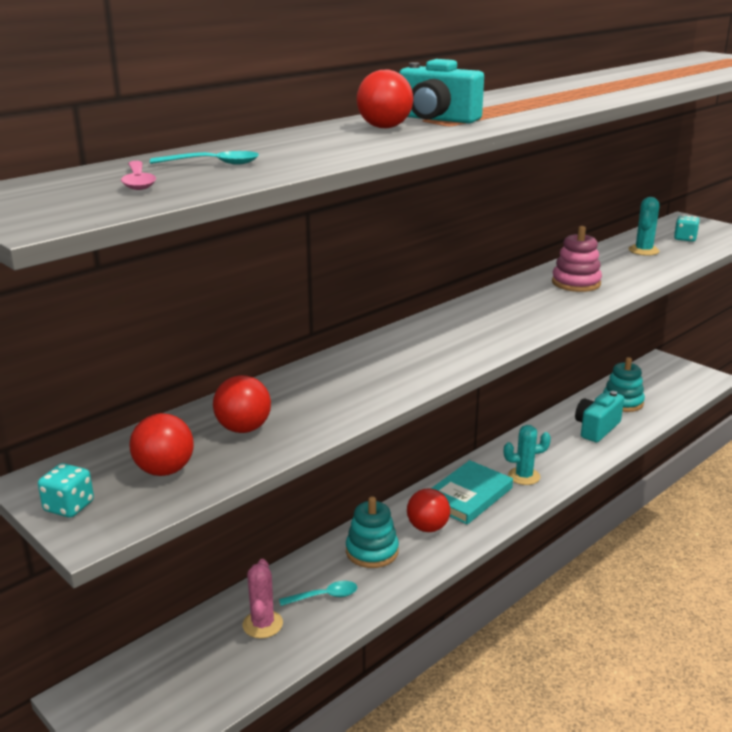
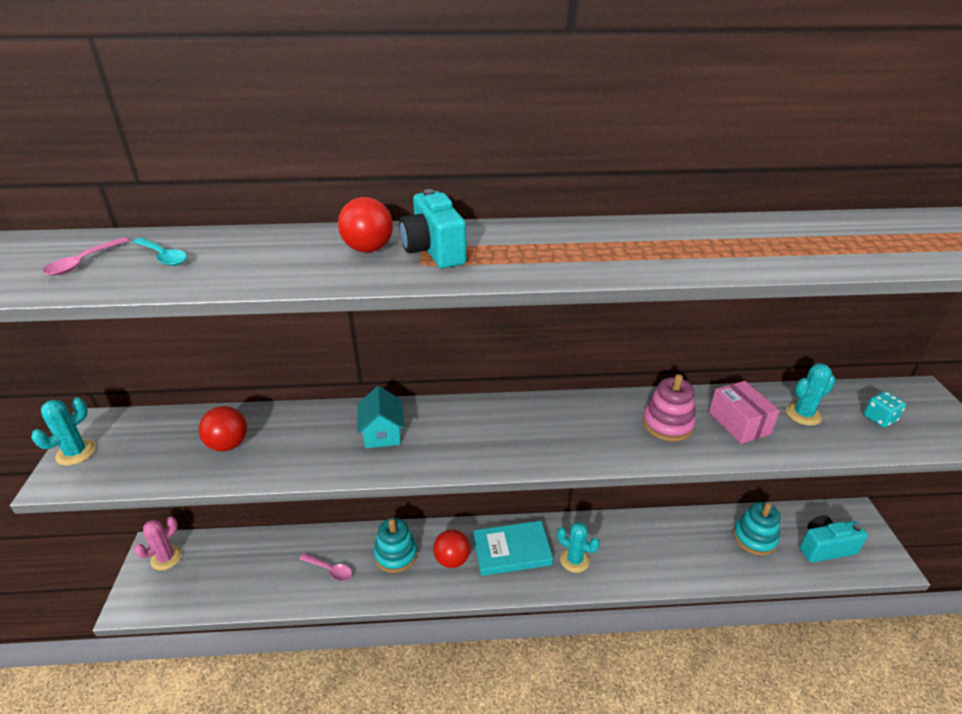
camera: 40 degrees right, 10 degrees up
(69, 506) = (76, 452): turquoise dice -> turquoise cactus
(164, 471) = (147, 454): red ball -> none
(262, 624) = (277, 565): pink cactus -> pink cactus (166, 558)
(324, 596) = (330, 570): turquoise spoon -> pink spoon
(378, 365) = (382, 433): none -> turquoise house
(596, 428) = (695, 551): turquoise camera -> turquoise camera (825, 548)
(616, 267) = (739, 423): none -> pink box

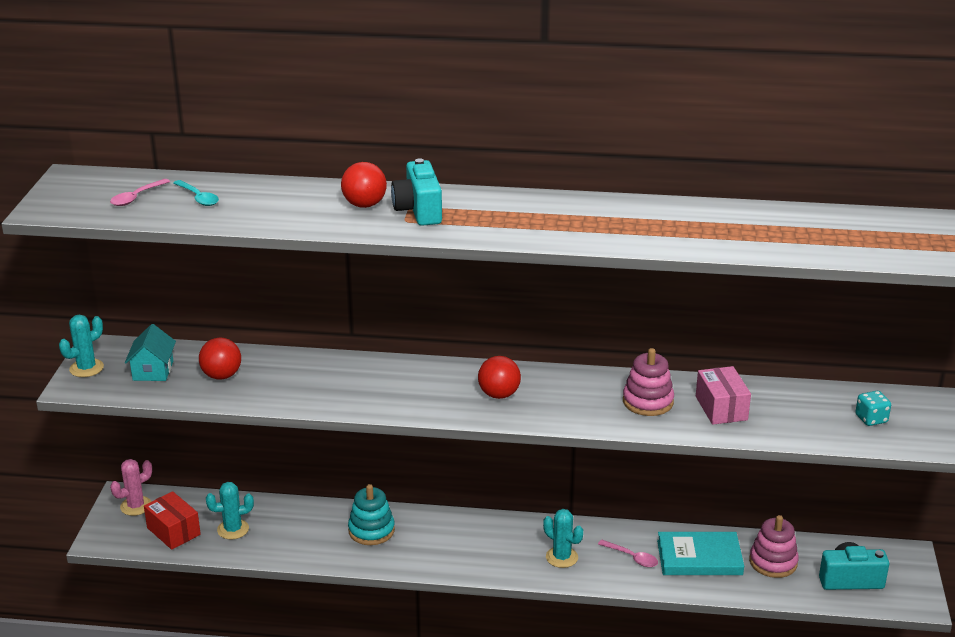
camera: 10 degrees right, 5 degrees down
(204, 583) = (173, 531): none -> red box
(330, 570) = (301, 535): pink spoon -> pink spoon (632, 557)
(382, 433) = (365, 381): turquoise house -> turquoise house (153, 370)
(452, 560) = (430, 541): red ball -> red ball (499, 395)
(512, 551) = (496, 541): turquoise book -> turquoise book (699, 558)
(754, 538) = (773, 562): turquoise stacking toy -> pink stacking toy
(803, 414) = (793, 407): turquoise cactus -> turquoise cactus (233, 529)

